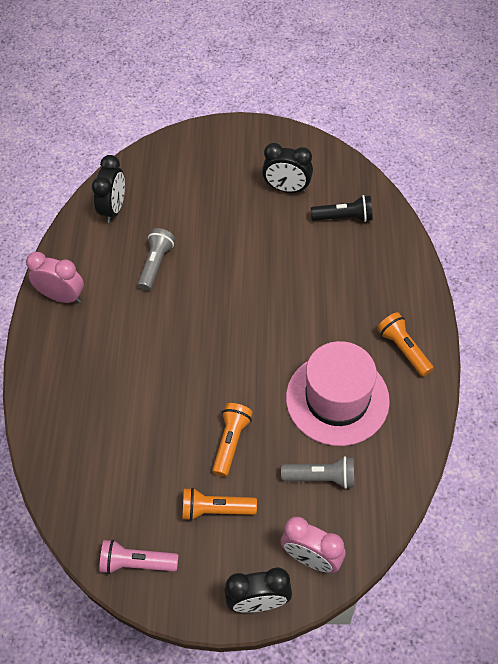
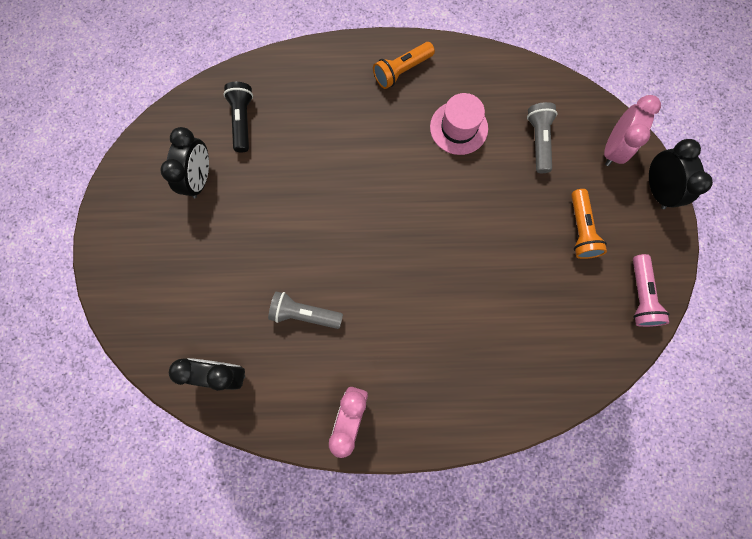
camera: 95 degrees left, 20 degrees up
(231, 442) = (512, 220): orange flashlight -> none
(337, 399) = (458, 128): pink hat -> pink hat, size x0.60

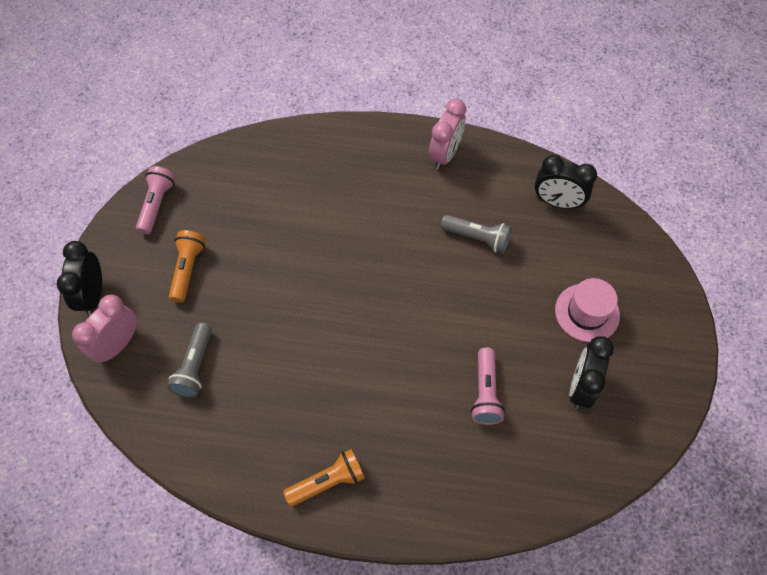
camera: 170 degrees left, 15 degrees down
(242, 121) = (531, 448): black flashlight -> none
(283, 160) = (485, 392): none -> pink flashlight
(458, 128) = (279, 397): pink hat -> pink hat (587, 312)

